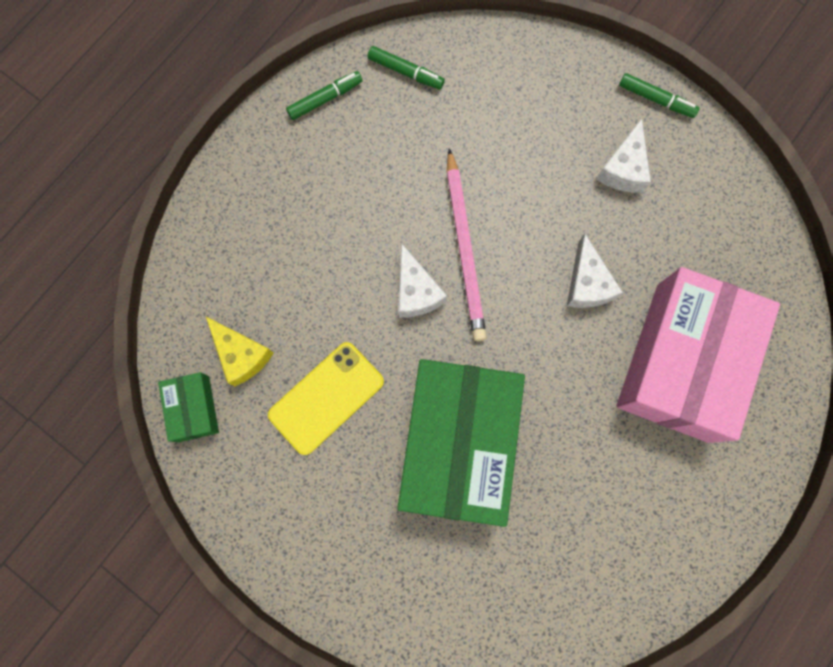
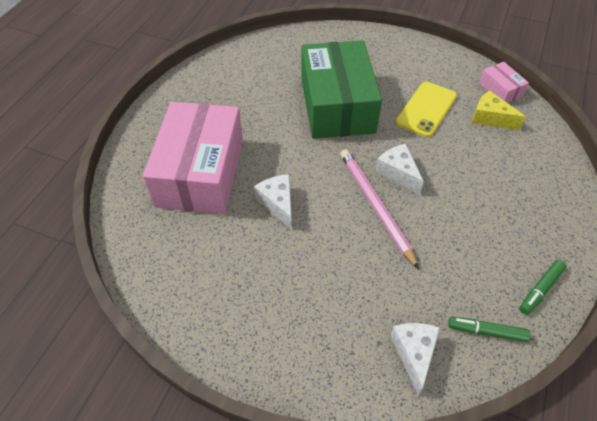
camera: 165 degrees right, 25 degrees down
(193, 408) = (500, 90): green box -> pink box
(623, 168) = (267, 293): white cheese -> white cheese (414, 353)
(656, 99) = (247, 364): green marker -> none

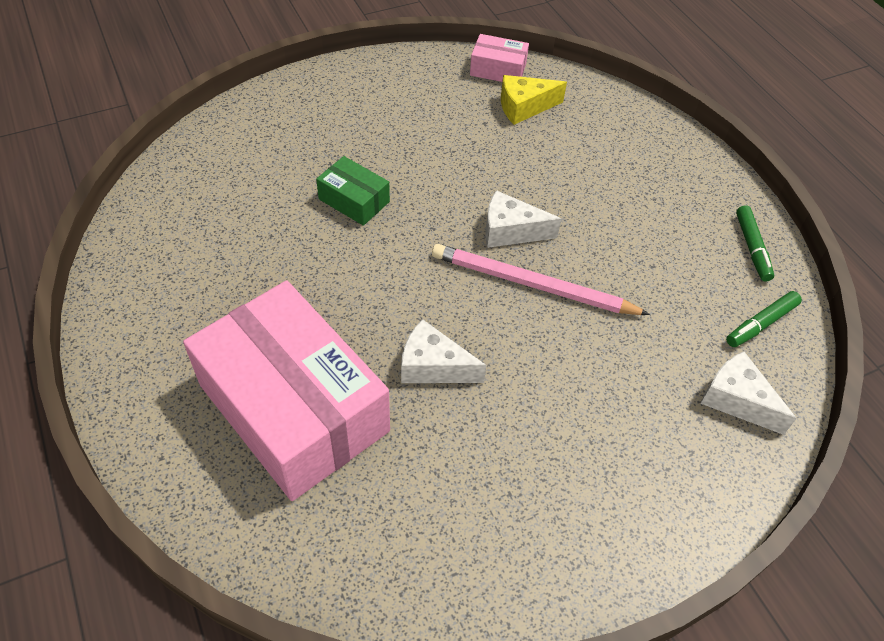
camera: 50 degrees left, 0 degrees up
(337, 105) = (354, 200): green box -> green box, size x0.43
(426, 109) = (454, 139): yellow phone -> none

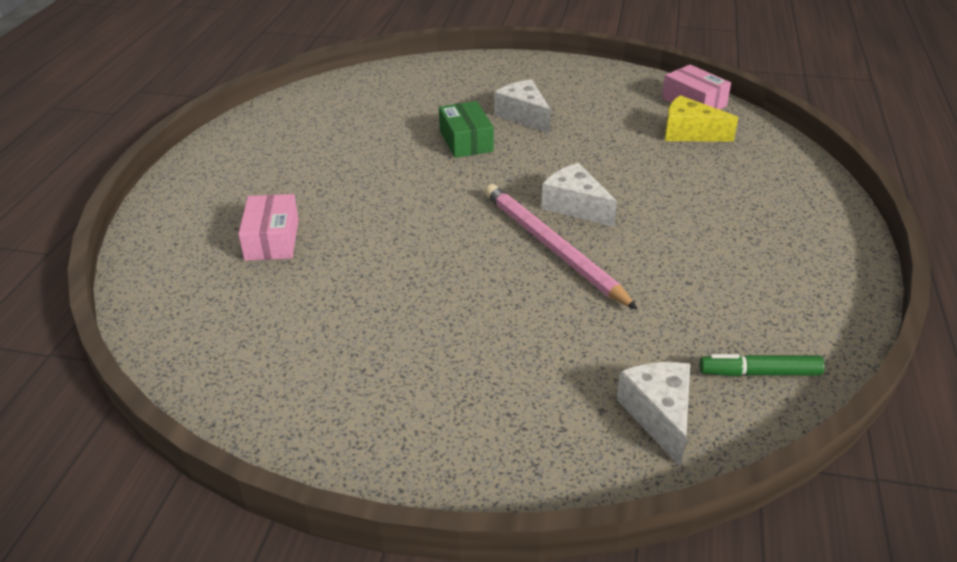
camera: 40 degrees right, 15 degrees down
(293, 408) = (272, 239): pink box -> pink box, size x0.43
(433, 366) = (402, 262): white cheese -> white cheese (523, 116)
(752, 248) = (820, 313): green marker -> none

